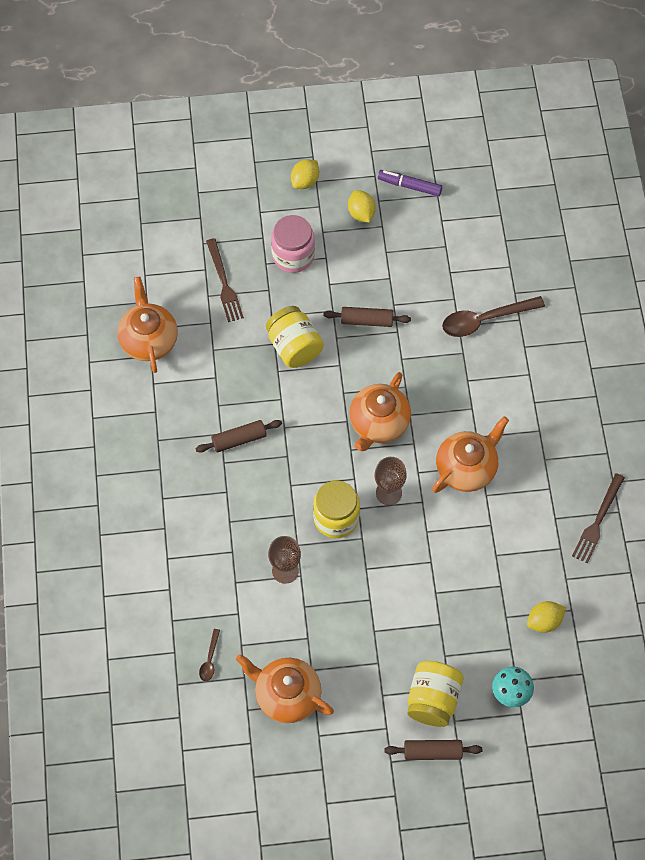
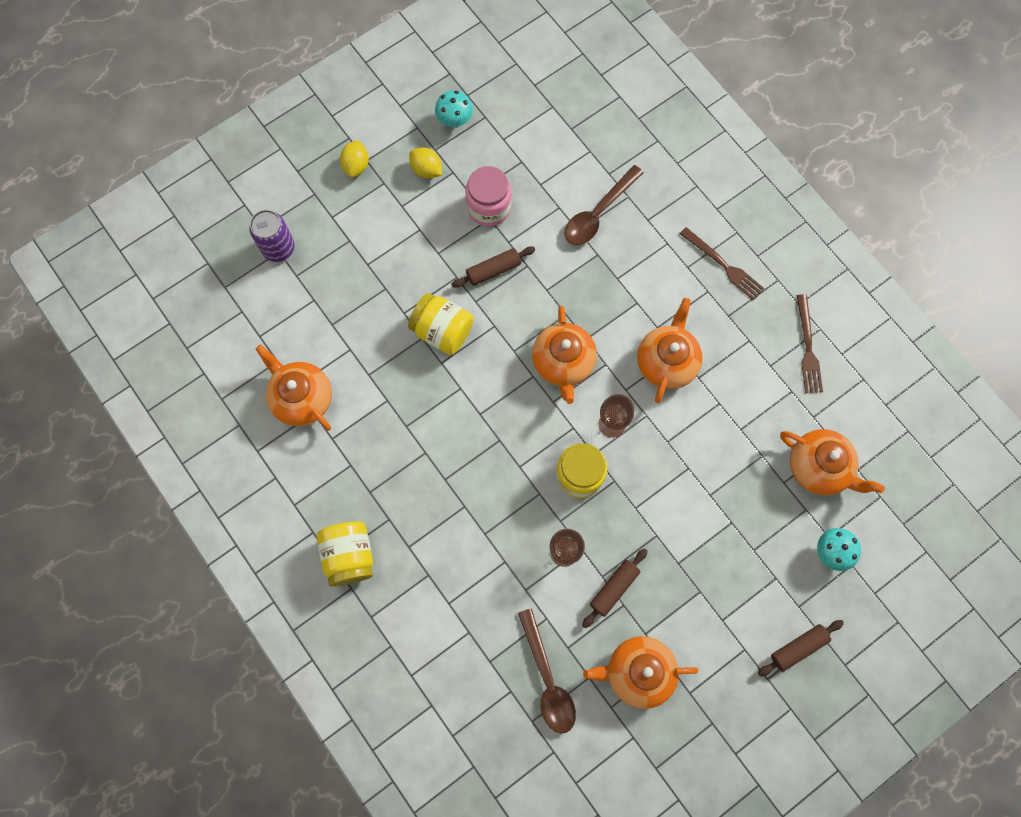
camera: 30 degrees left, 10 degrees up
(202, 215) = (278, 248): none -> purple can
(210, 659) = (547, 679): brown spoon -> brown spoon, size x2.09
(224, 283) = (339, 304): brown fork -> brown fork (723, 265)
(239, 439) = (445, 449): brown rolling pin -> brown rolling pin (614, 588)
(293, 255) = (388, 243): pink jar -> pink jar (489, 207)
(409, 186) = (455, 121): purple marker -> turquoise mushroom
(433, 700) = (768, 598): yellow jar -> yellow jar (349, 556)
(544, 621) = (819, 467): yellow lemon -> orange teapot

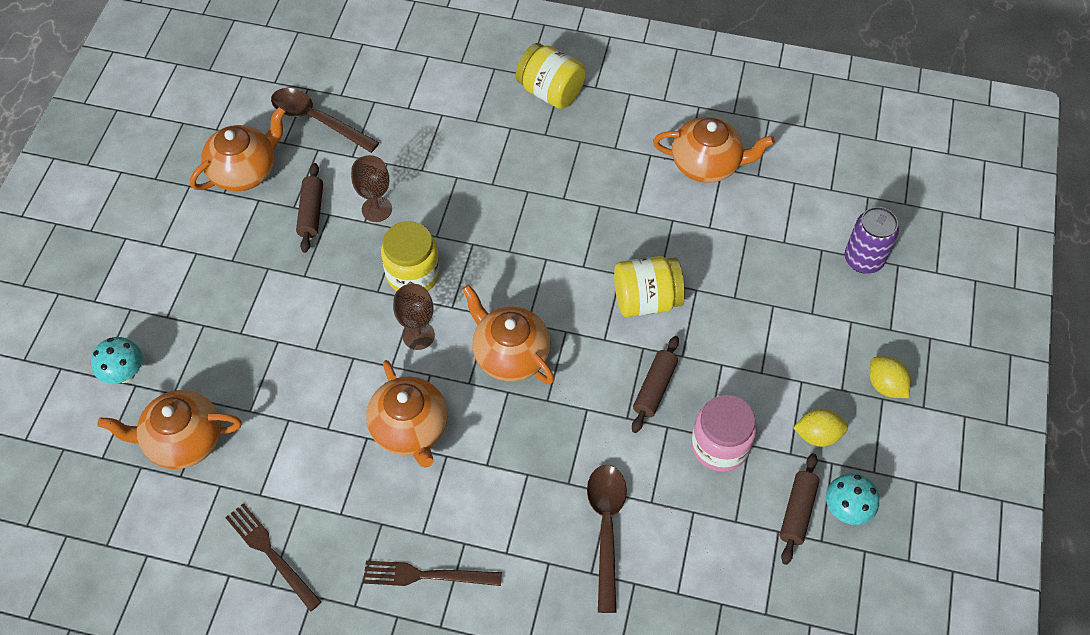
camera: 140 degrees right, 15 degrees down
(798, 648) = (111, 277): brown rolling pin -> brown rolling pin (797, 512)

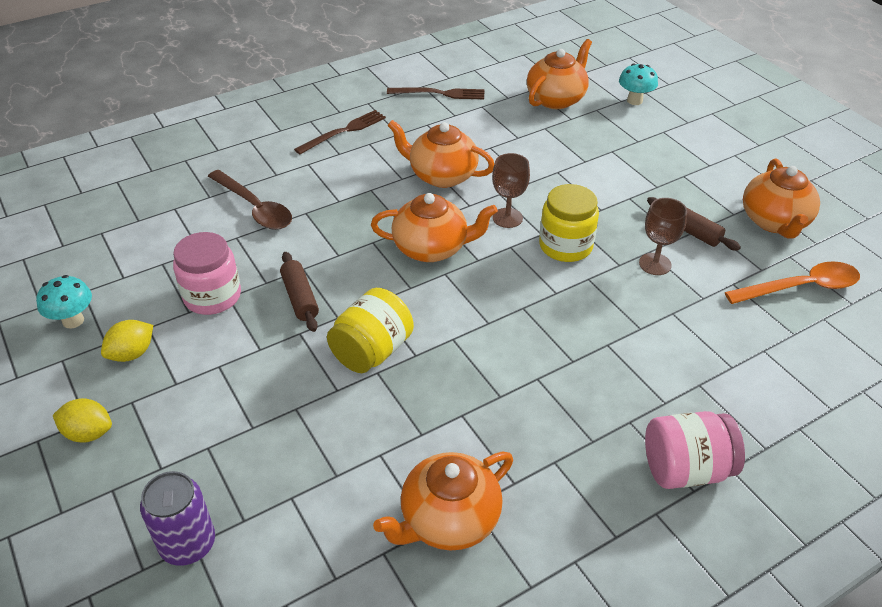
camera: 135 degrees right, 15 degrees down
(317, 120) = (801, 287): brown spoon -> orange spoon
(550, 92) = (685, 469): yellow jar -> pink jar
(797, 512) = (115, 296): brown rolling pin -> none

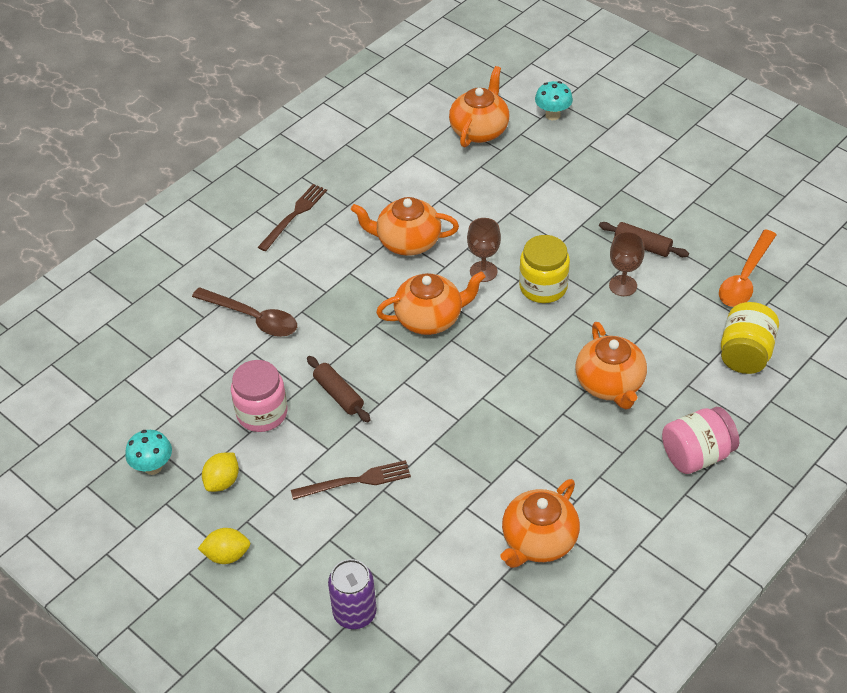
camera: 15 degrees left, 5 degrees up
(372, 351) = (421, 425): yellow jar -> yellow jar (745, 354)
(439, 93) = (366, 149): brown fork -> brown fork (355, 481)
(774, 222) = (709, 219): orange teapot -> orange teapot (610, 384)
(801, 287) = (745, 278): orange spoon -> orange spoon turned 150 degrees clockwise

